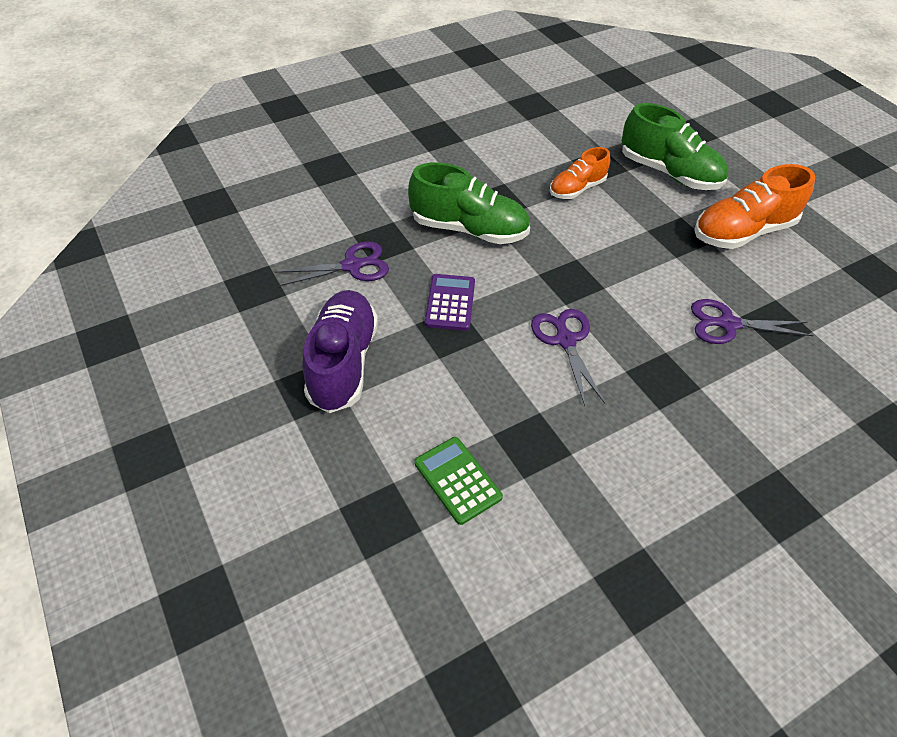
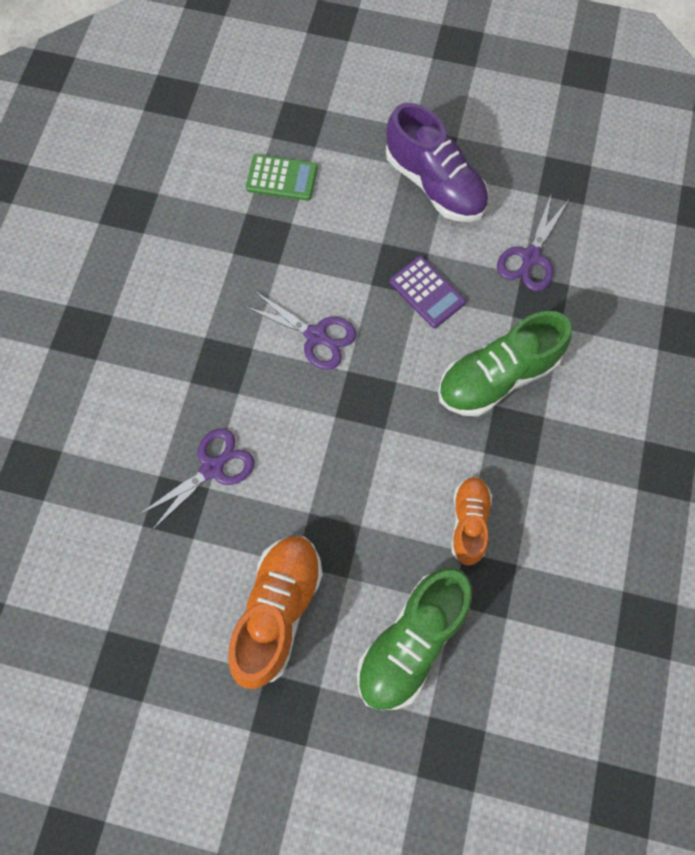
camera: 135 degrees right, 20 degrees up
(669, 173) = (411, 641): green shoe -> green shoe turned 45 degrees counterclockwise

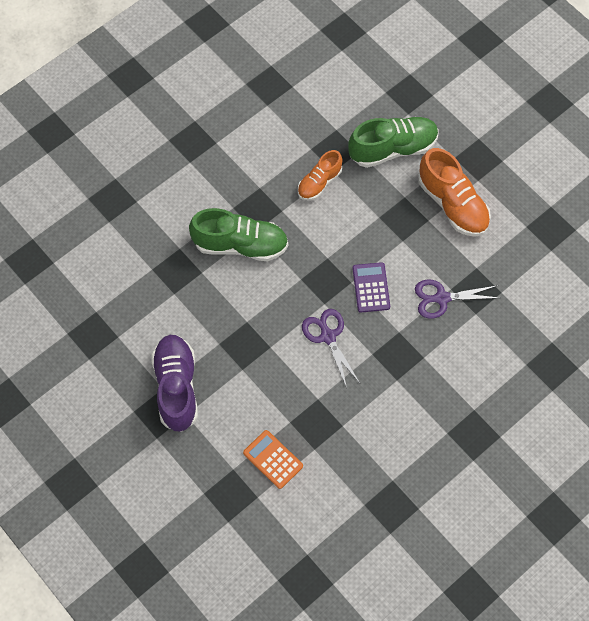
camera: 145 degrees left, 5 degrees down
(278, 610) = (452, 204): orange shoe -> orange shoe turned 90 degrees counterclockwise
(282, 178) = (273, 459): green calculator -> orange calculator
(427, 292) = (240, 319): purple calculator -> purple calculator (371, 287)
(530, 258) = (160, 299): purple scissors -> none

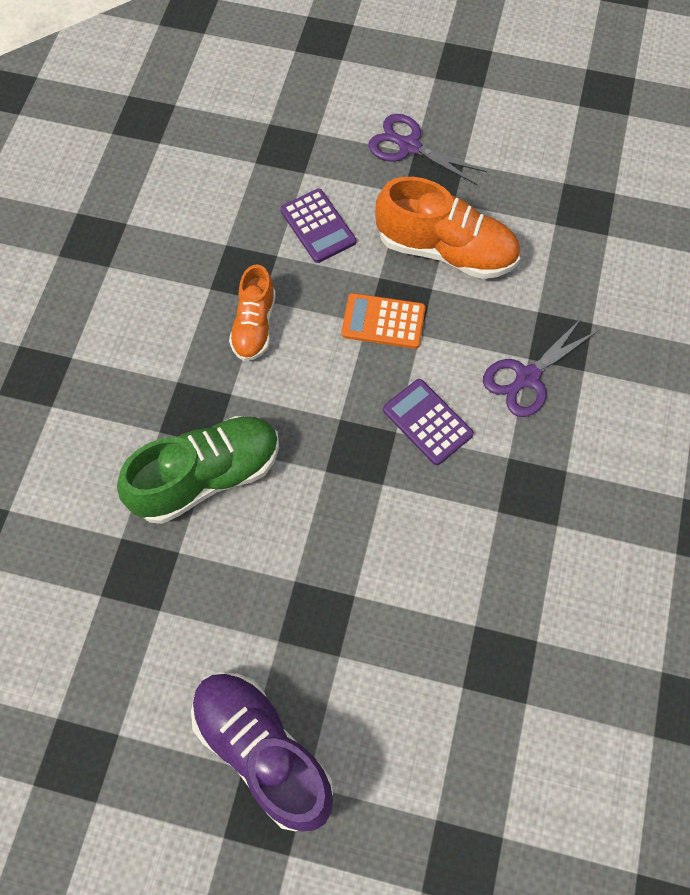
camera: 35 degrees left, 0 degrees up
(273, 459) = (481, 762): orange calculator -> orange calculator (383, 322)
(327, 336) = (420, 526): purple scissors -> purple scissors (408, 146)
(393, 149) = (318, 226): green shoe -> purple calculator

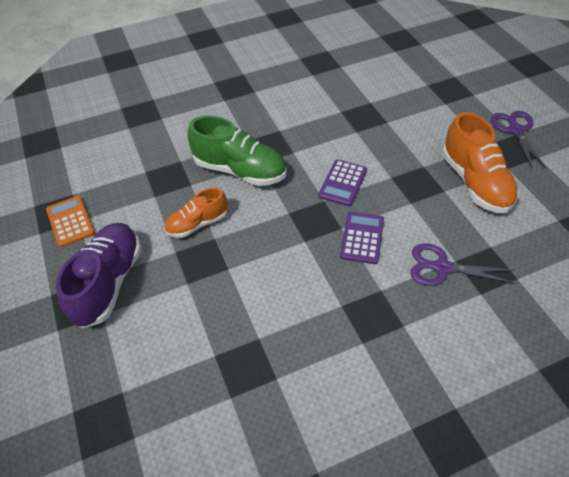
camera: 55 degrees right, 15 degrees down
(254, 325) = (339, 138): orange shoe -> orange shoe (197, 224)
(318, 226) = (422, 126): purple calculator -> purple calculator (343, 183)
(383, 322) = (400, 183): orange calculator -> orange calculator (70, 221)

